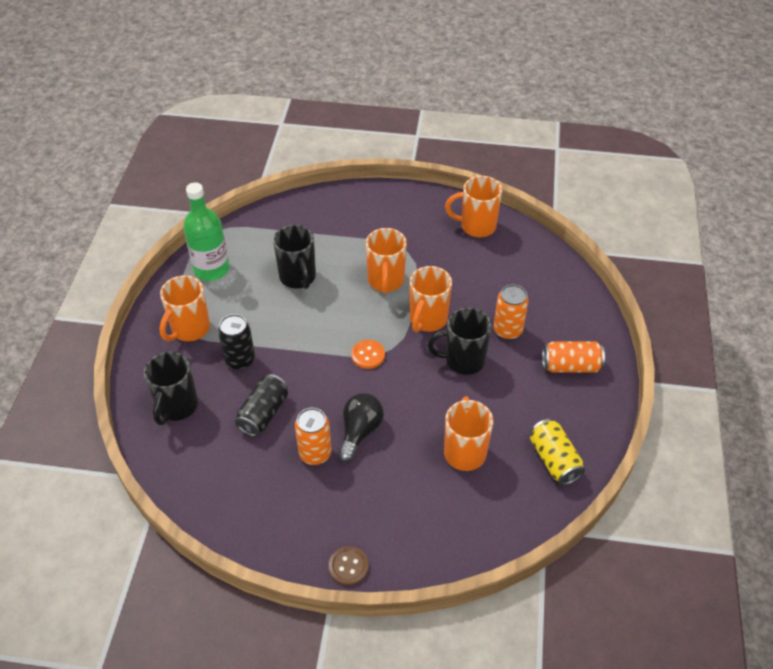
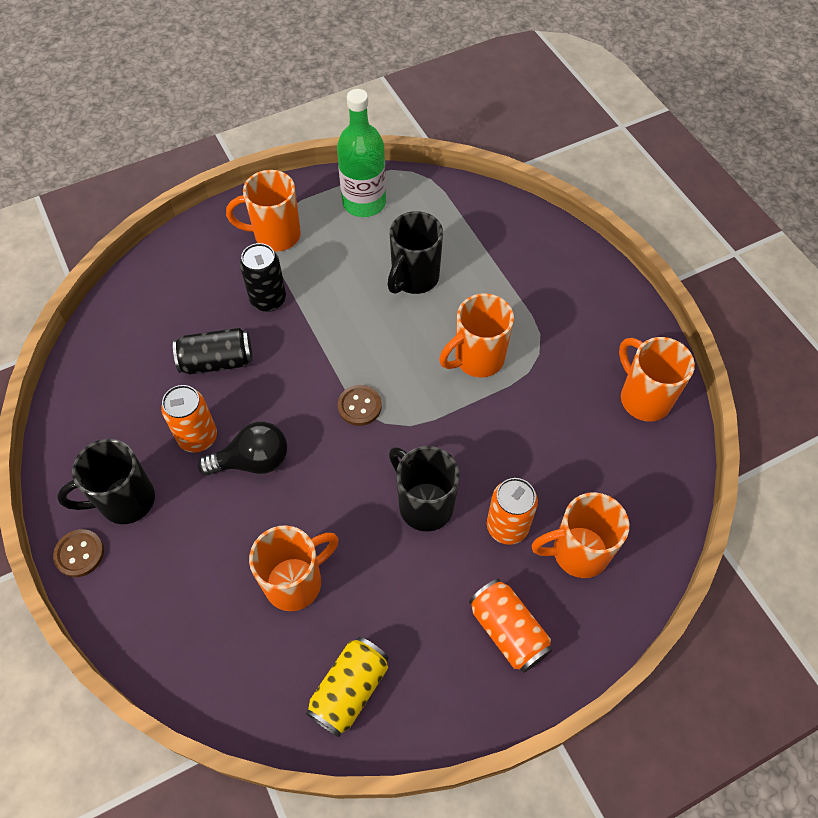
camera: 55 degrees right, 10 degrees up
(177, 407) = (176, 287): black mug -> black mug (125, 501)
(368, 355) = (359, 406): orange button -> brown button
(427, 320) = (455, 433): orange mug -> orange mug (577, 552)

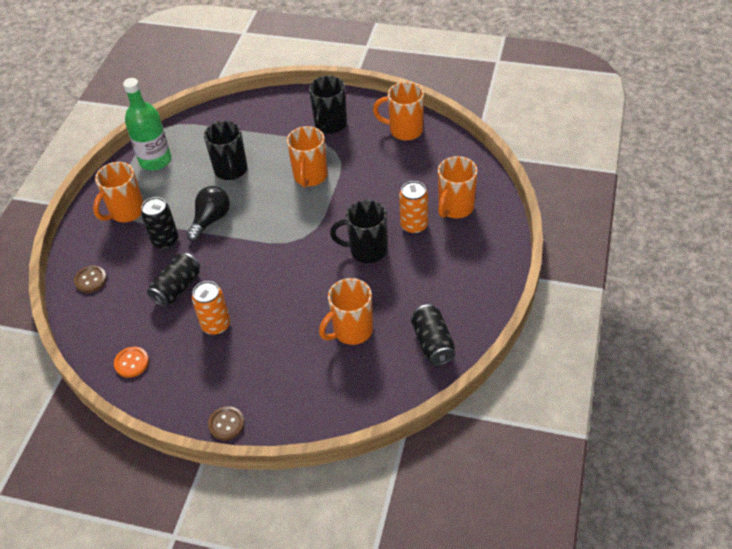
camera: 45 degrees left, 10 degrees down
(93, 400) = (131, 363): none -> orange button
(125, 501) = (217, 383): black mug -> black mug (330, 125)
(253, 461) = (260, 308): black light bulb -> black light bulb (211, 220)
(296, 582) = (351, 331): orange mug -> orange mug turned 135 degrees counterclockwise
(349, 690) = (433, 343): yellow can -> black can
(359, 406) = (280, 242): brown button -> brown button (90, 280)
(508, 631) = (466, 260): orange can -> none

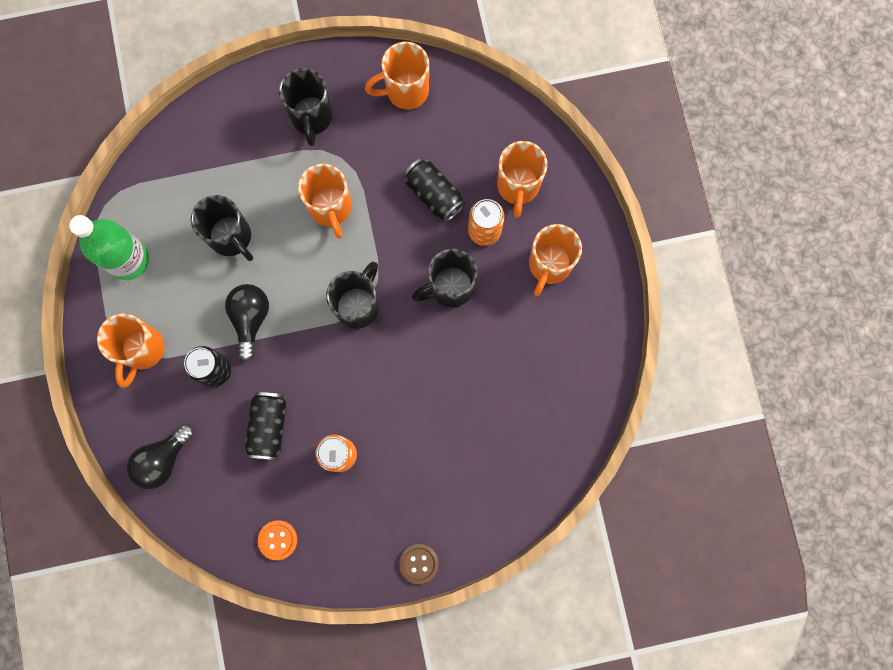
camera: 30 degrees left, 30 degrees up
(90, 280) = (163, 459): brown button -> black light bulb
(292, 238) = (358, 305): none -> black mug
(351, 331) = (486, 398): orange mug -> orange mug (549, 265)
(433, 343) = (575, 376): black can -> black can (434, 194)

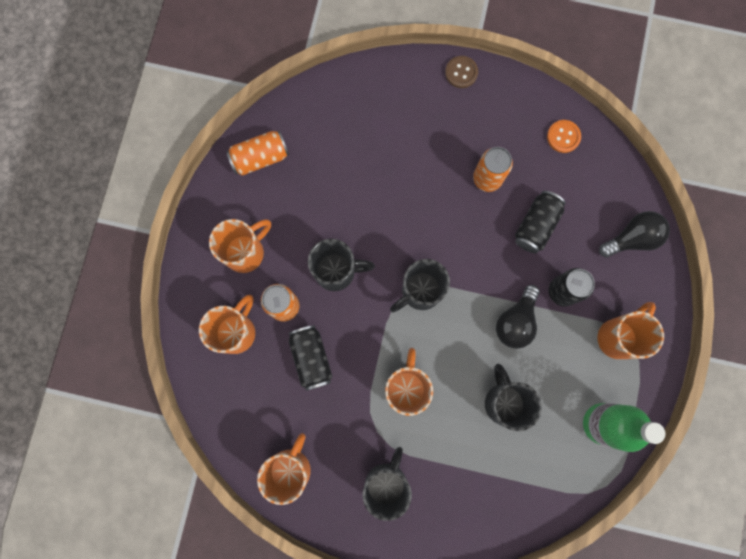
camera: 155 degrees left, 0 degrees up
(405, 91) = (291, 468): orange mug -> orange mug turned 75 degrees counterclockwise
(585, 367) = (260, 158): none -> orange can

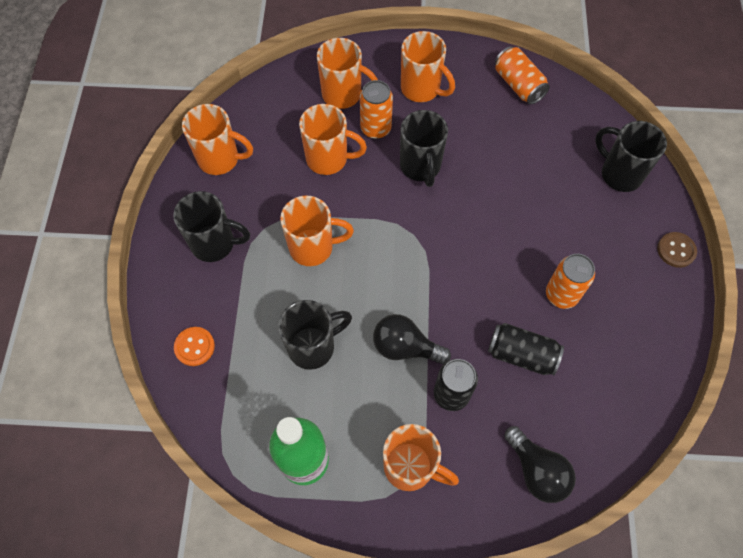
camera: 80 degrees right, 15 degrees down
(311, 358) = (329, 159): black can -> orange mug
(420, 292) = (417, 245): black mug -> black mug (619, 174)
(563, 137) = (639, 371): orange button -> orange button (194, 347)

